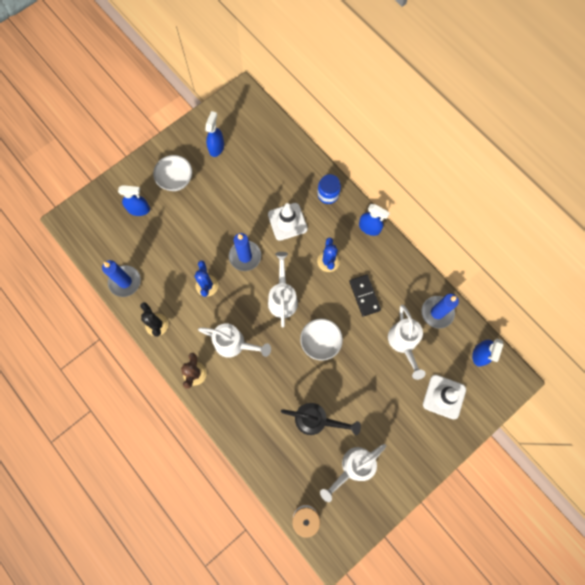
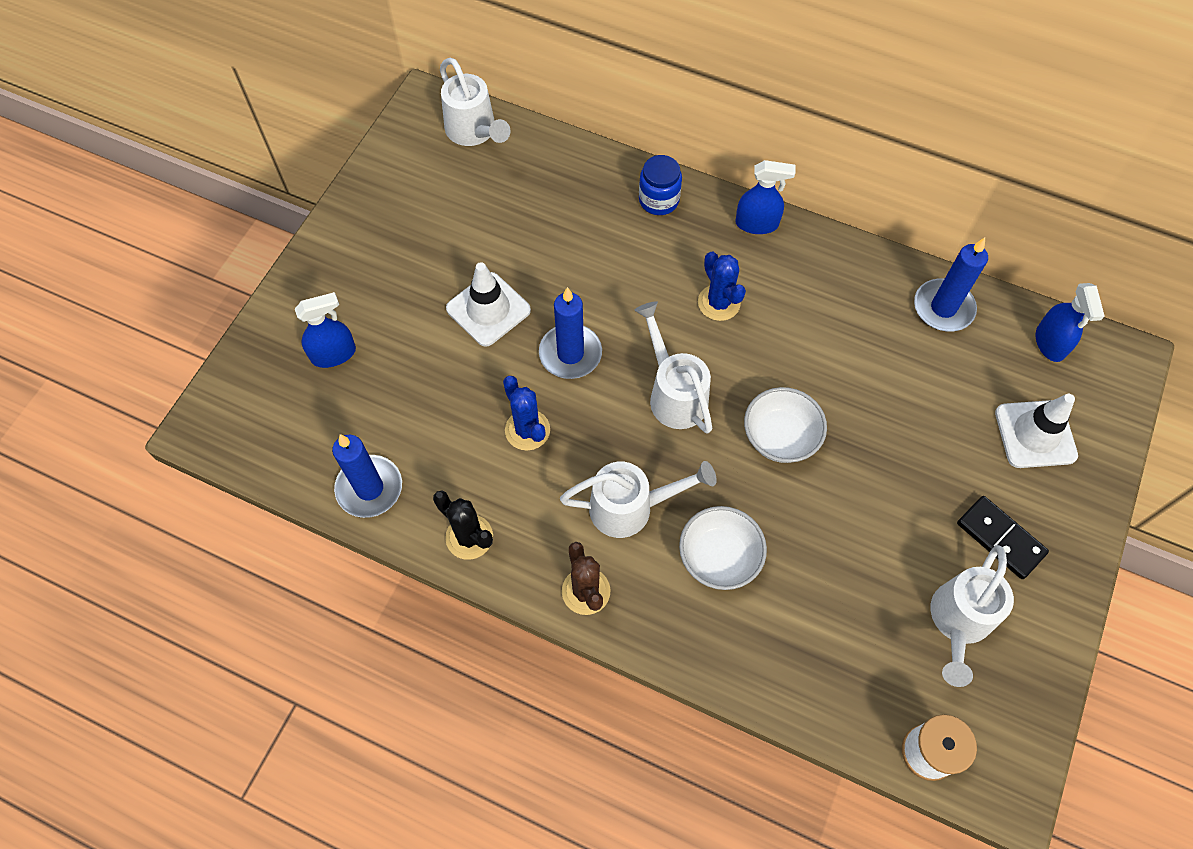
camera: 25 degrees left, 10 degrees down
(175, 179) = (377, 279): white bowl -> white bowl (719, 557)
(216, 147) = (425, 201): blue spray bottle -> none
(287, 221) = (613, 268): white traffic cone -> white traffic cone (488, 309)
(316, 420) = (848, 571): black watering can -> none
(364, 295) = (810, 331): black domino -> black domino (1000, 538)
(403, 343) = (919, 378): white watering can -> white watering can (474, 132)

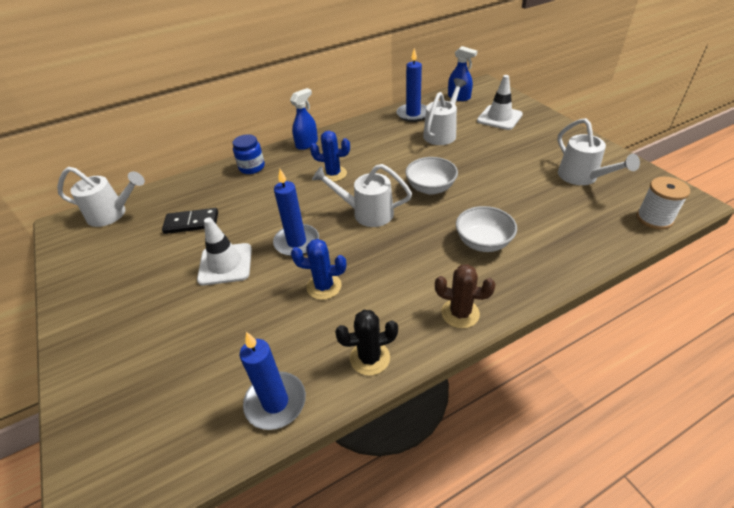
camera: 50 degrees left, 20 degrees down
(334, 354) = (151, 367): blue spray bottle -> none
(630, 507) = (420, 264): white watering can -> white watering can (442, 133)
(1000, 538) = (545, 147): black domino -> black domino (191, 223)

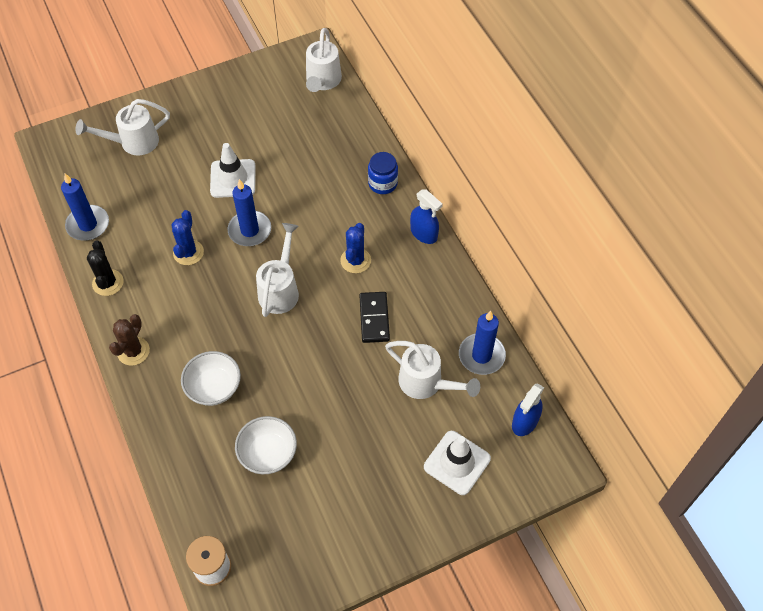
camera: 90 degrees right, 15 degrees up
(191, 223) = (296, 145): black domino -> black domino (374, 318)
(430, 188) = (311, 353): white bowl -> white bowl (268, 453)
(582, 177) = (300, 520): white watering can -> white watering can (133, 142)

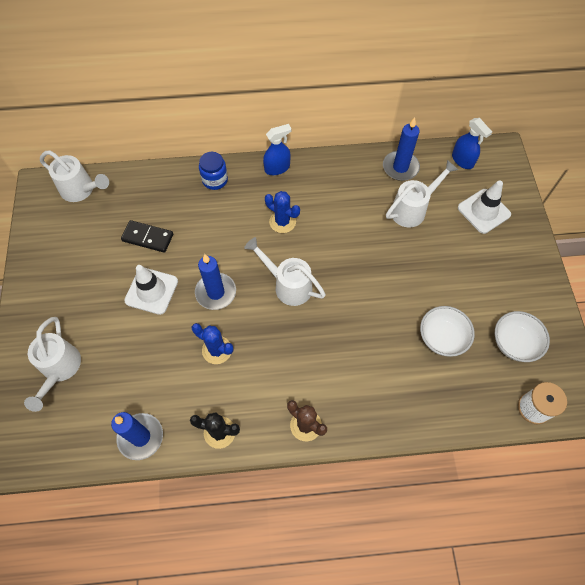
camera: 70 degrees left, 5 degrees up
(214, 387) = (366, 364): white bowl -> white bowl (514, 343)
(374, 318) = (343, 225): black domino -> black domino (148, 237)

